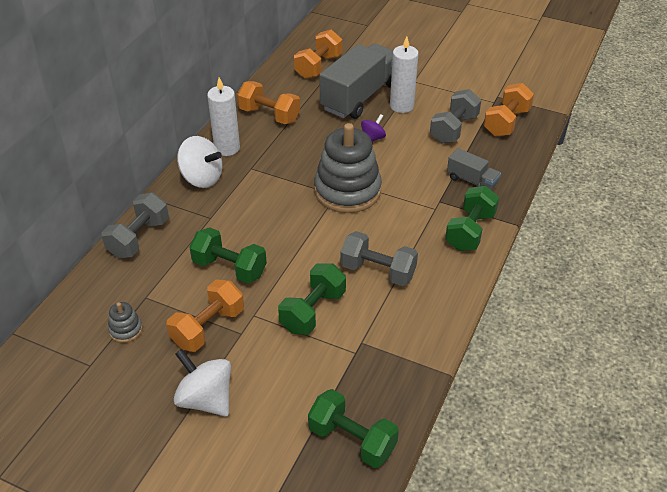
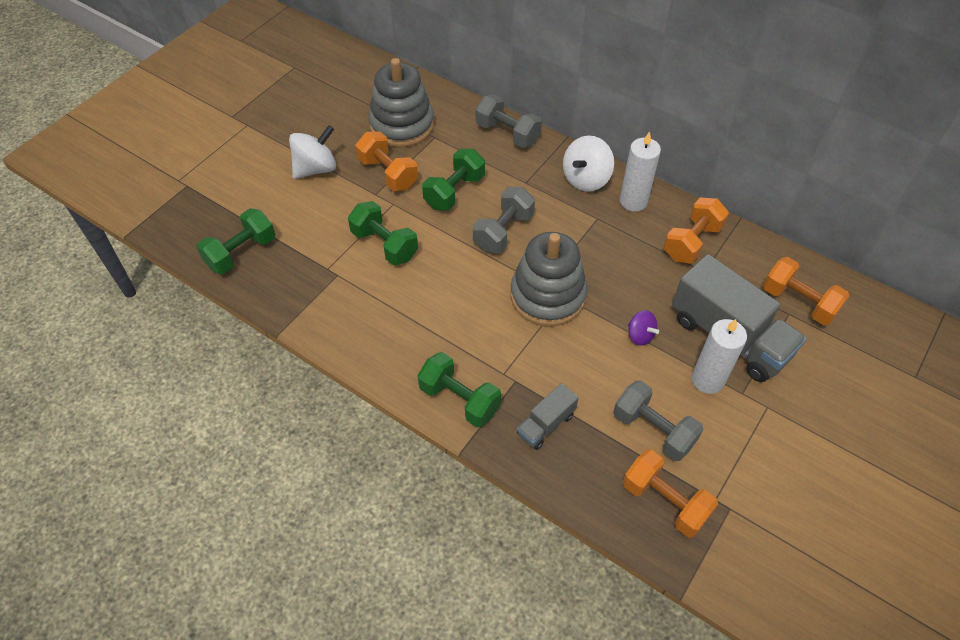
camera: 100 degrees right, 10 degrees up
(126, 330) = (402, 125): grey stacking toy -> grey stacking toy, size x2.37
(378, 271) = (420, 302): grey dumbbell -> grey dumbbell (503, 232)

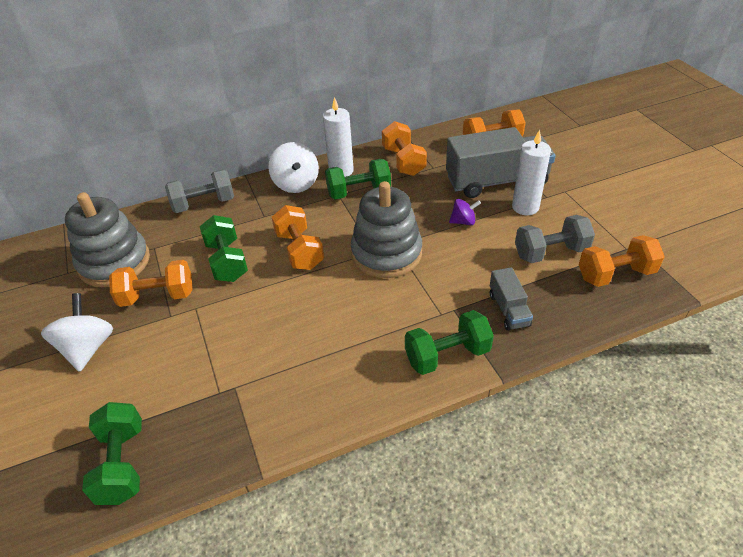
camera: 55 degrees left, 10 degrees down
(384, 245) = (235, 334): green dumbbell -> green dumbbell (359, 192)
(503, 232) = (299, 250): grey dumbbell -> orange dumbbell

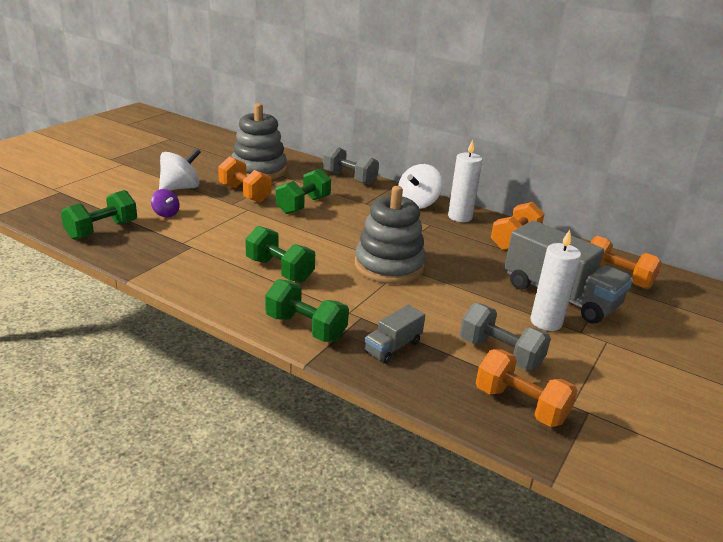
camera: 50 degrees right, 15 degrees down
(299, 250) = (347, 228): orange dumbbell -> none
(359, 192) = (445, 232): green dumbbell -> green dumbbell (279, 270)
(463, 221) = (477, 292): purple spinning top -> purple spinning top (166, 214)

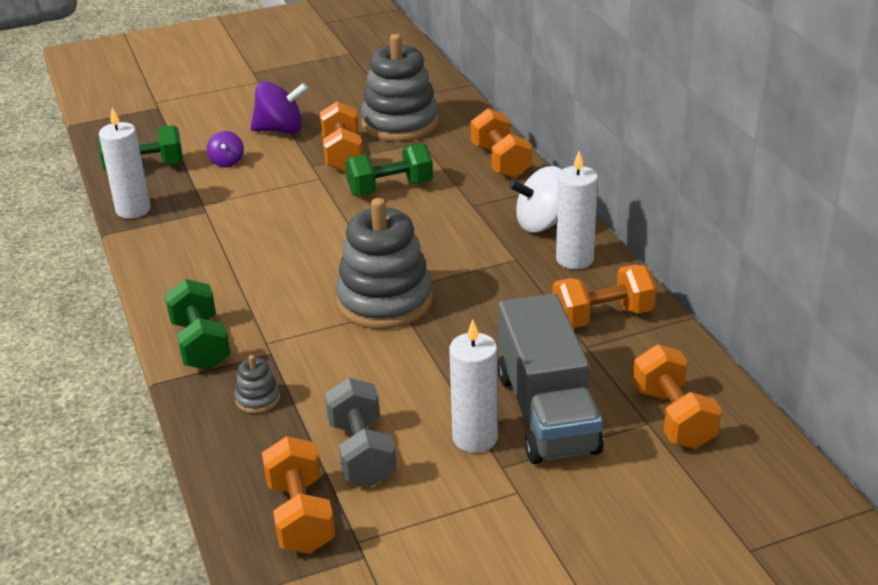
camera: 40 degrees right, 5 degrees up
(130, 259) = (133, 210): none -> white candle
(180, 188) = (280, 130): white spinning top -> purple spinning top
(279, 270) = (257, 268): green dumbbell -> none
(349, 178) = (500, 161): grey dumbbell -> orange dumbbell
(393, 347) = (258, 399): grey truck -> grey stacking toy

